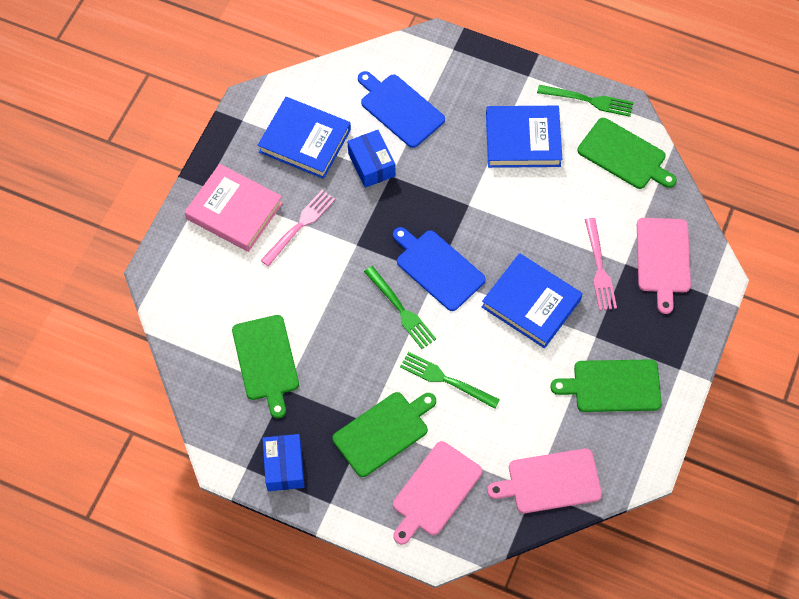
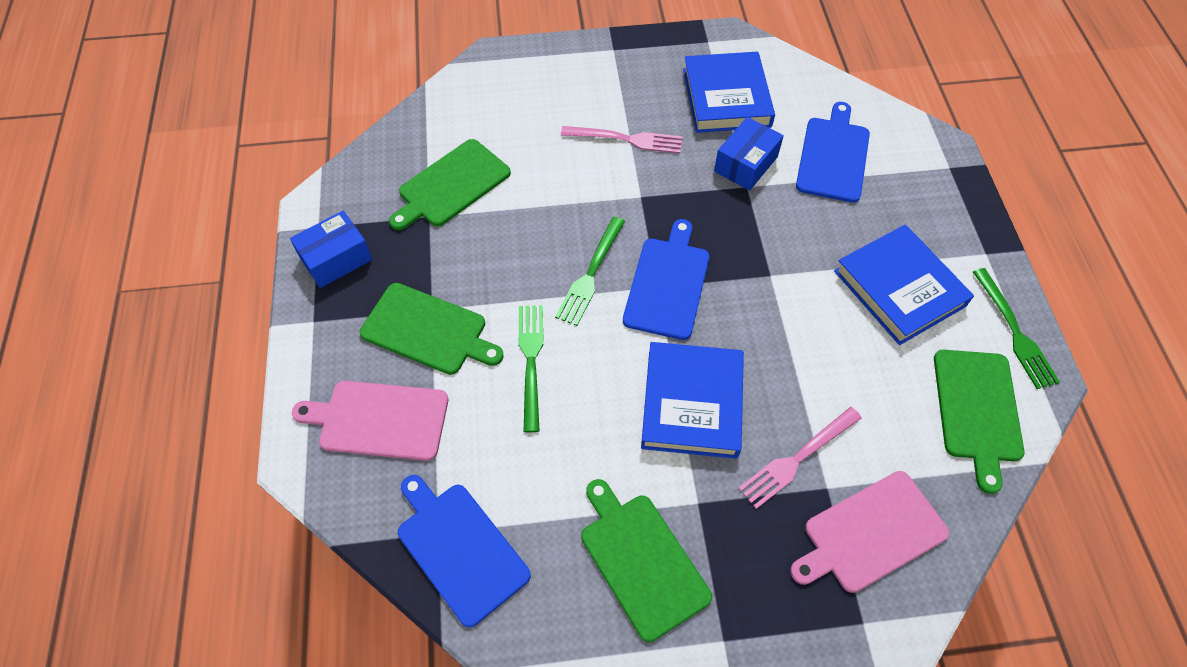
camera: 60 degrees right, 5 degrees down
(234, 211) = (603, 82): pink book -> none
(550, 482) = (459, 549): pink cutting board -> blue cutting board

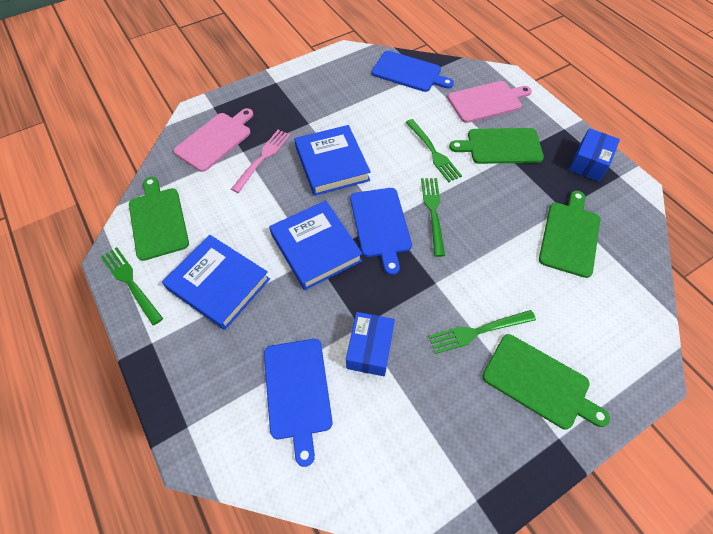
camera: 155 degrees right, 0 degrees up
(627, 139) = (477, 331): pink fork -> green fork
(641, 561) = (325, 94): green cutting board -> green cutting board (539, 382)
(726, 98) = (420, 421): blue book -> blue book (316, 247)

